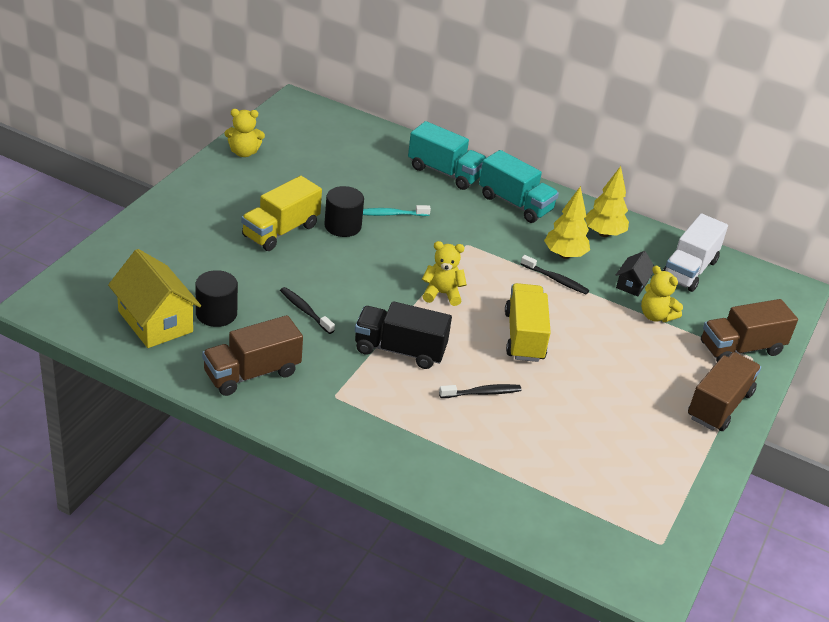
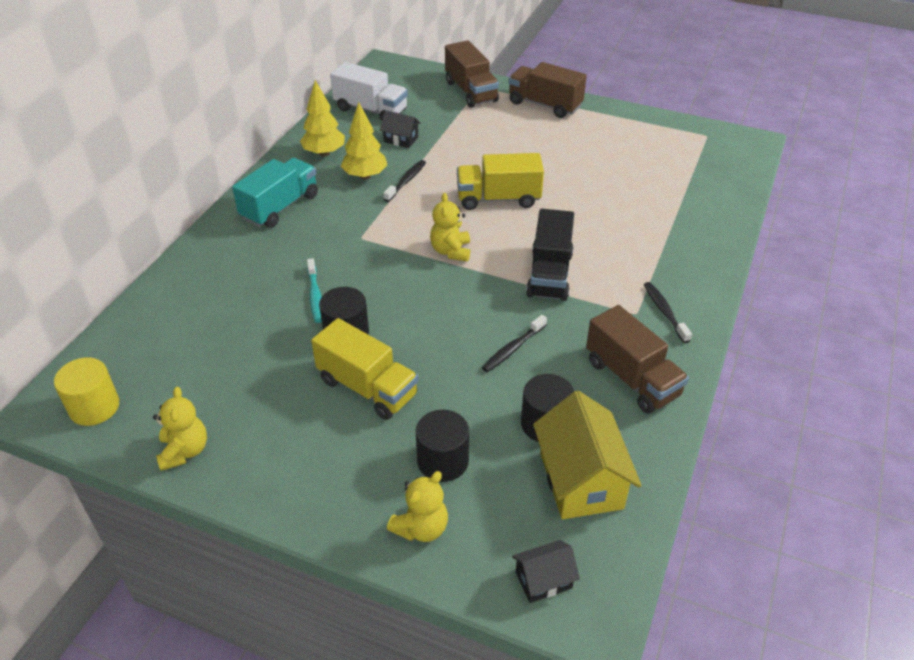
camera: 90 degrees left, 5 degrees up
(80, 288) = (543, 580): none -> black house
(155, 321) = (581, 480): yellow house -> yellow house turned 60 degrees counterclockwise
(197, 258) = (443, 461): none -> black cylinder
(294, 120) = (94, 407): none -> yellow cylinder
(445, 172) = (223, 259): turquoise truck -> none
(482, 393) = (587, 221): black toothbrush -> black toothbrush (664, 311)
(656, 316) = (442, 129): yellow teddy bear -> yellow teddy bear (421, 528)

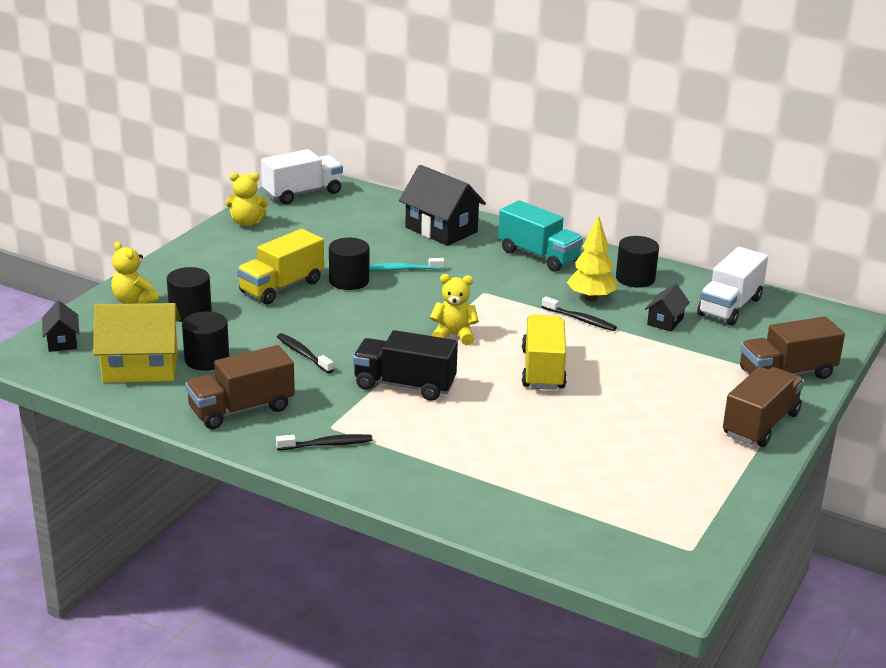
camera: 95 degrees right, 15 degrees down
(94, 407) = (302, 193): yellow cylinder -> white truck
(216, 275) = (441, 230): none -> black house
(324, 153) = (635, 278): yellow tree -> black cylinder

